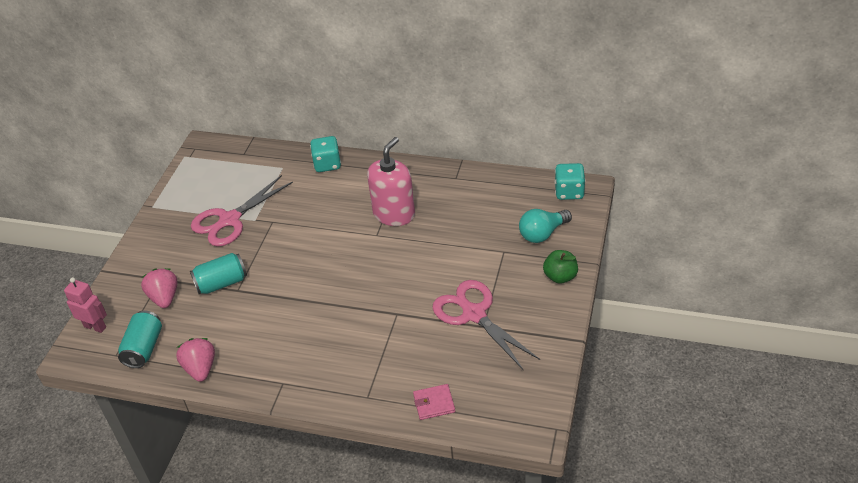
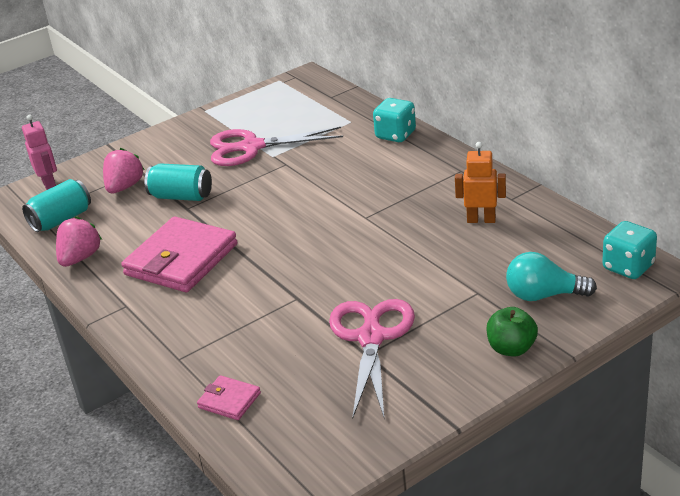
camera: 40 degrees right, 10 degrees down
(282, 329) = (181, 260): none -> pink wallet
(394, 214) = (405, 206): pink soap dispenser -> none
(453, 201) = (481, 220): none -> orange robot

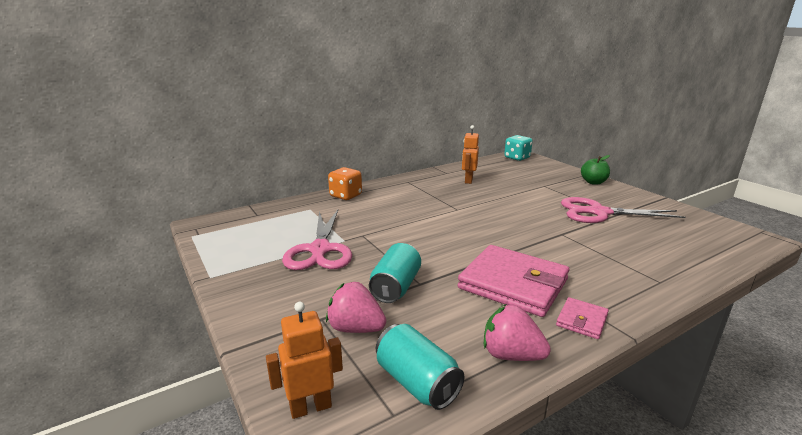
camera: 90 degrees left, 10 degrees down
(50, 185) = (310, 407): pink robot -> orange robot
(229, 400) = (695, 259): pink wallet -> pink wallet (581, 320)
(395, 135) = (346, 196): turquoise dice -> orange dice
(543, 295) = (544, 173): turquoise light bulb -> none

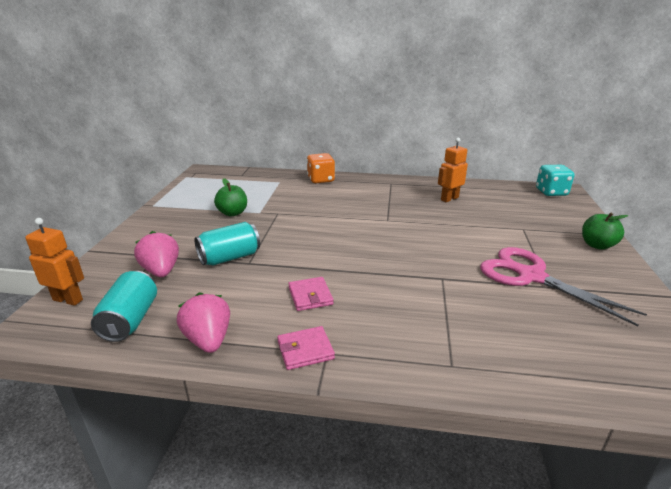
camera: 40 degrees right, 5 degrees up
(320, 250) = (233, 213): pink scissors -> green apple
(513, 284) = (310, 296): pink wallet -> pink wallet, size x0.46

